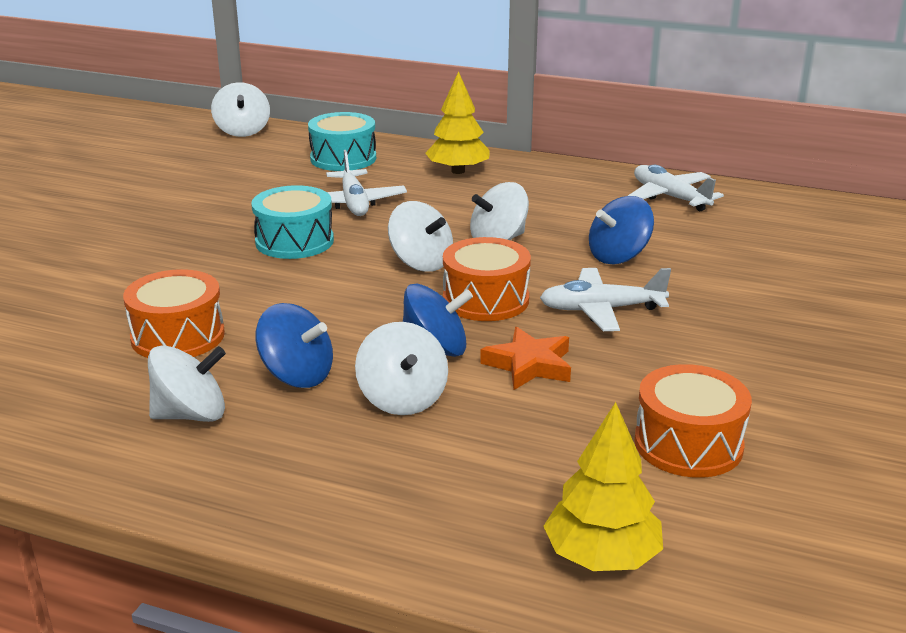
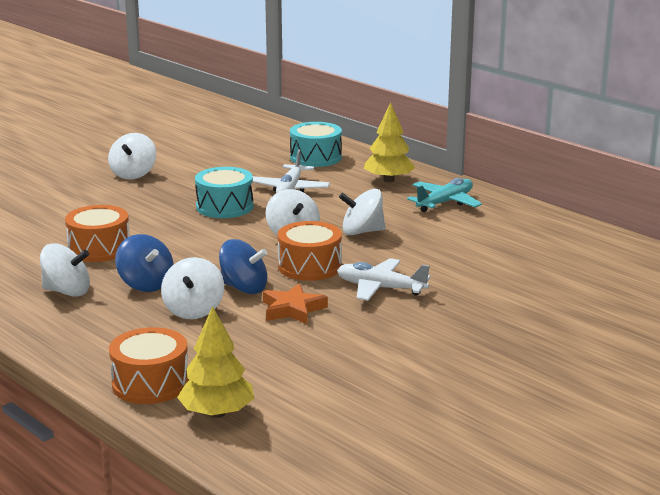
camera: 25 degrees right, 5 degrees down
(242, 131) = (265, 127): white spinning top -> white spinning top (133, 174)
(550, 187) = (445, 202): none -> turquoise plane
(618, 256) = (436, 258): blue spinning top -> none
(670, 197) = (529, 226): white plane -> none
(688, 444) = (340, 374): orange drum -> orange drum (150, 383)

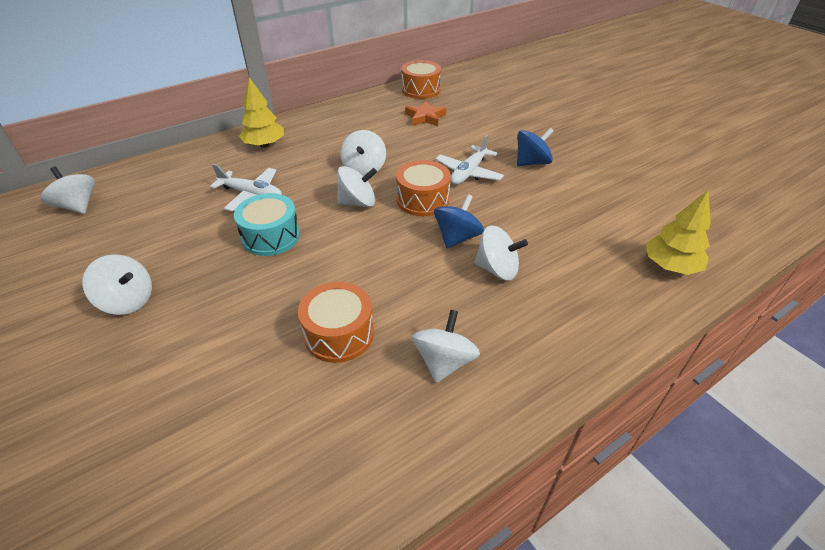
camera: 80 degrees left, 20 degrees up
(146, 284) = (438, 298): blue spinning top -> blue spinning top (531, 163)
(150, 383) = (632, 301): orange drum -> orange drum (421, 90)
(249, 134) = (78, 206): none -> white spinning top
(292, 309) = (500, 215): orange star -> orange star (425, 117)
(315, 157) = (183, 174): turquoise drum -> none
(445, 202) = (325, 128): turquoise plane -> none

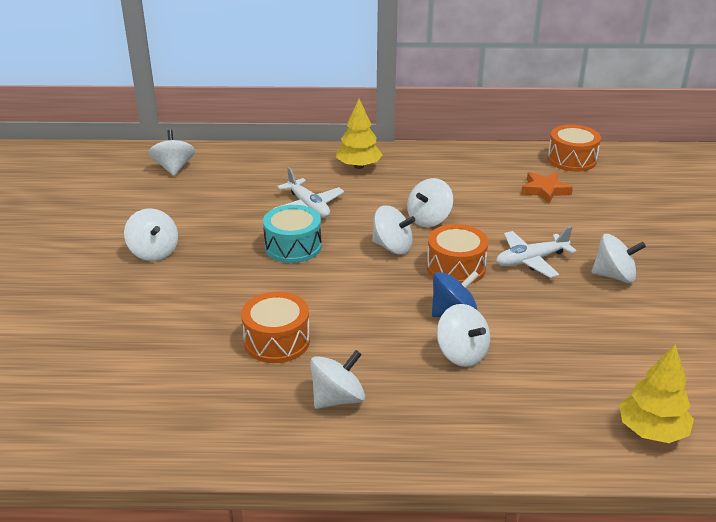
camera: 35 degrees right, 10 degrees down
(531, 163) = (614, 276): blue spinning top -> white spinning top

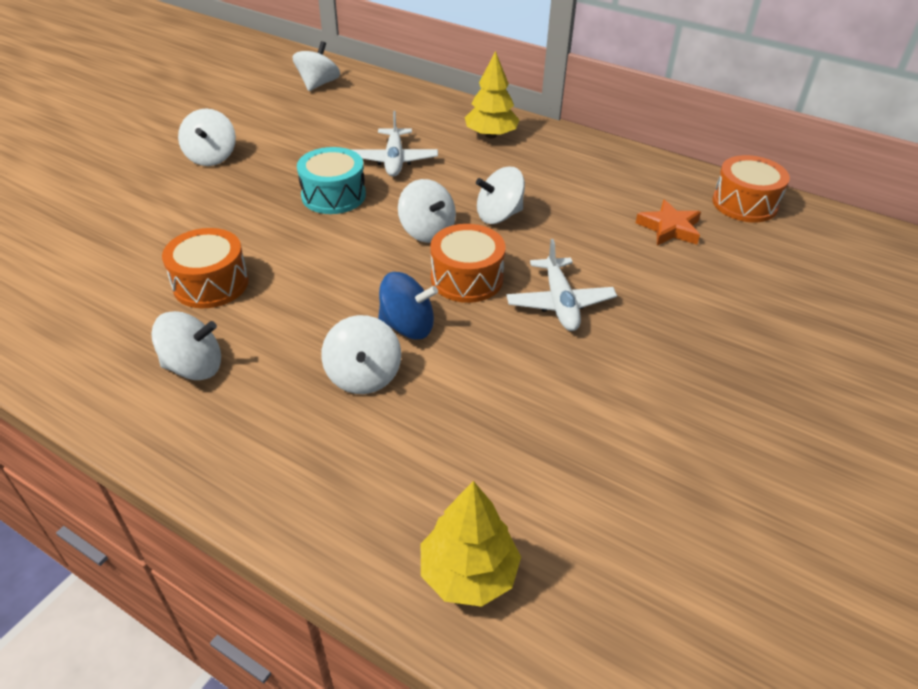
camera: 30 degrees right, 10 degrees up
(531, 260) = (560, 303): white plane -> white plane turned 105 degrees counterclockwise
(614, 276) = (640, 361): white spinning top -> none

